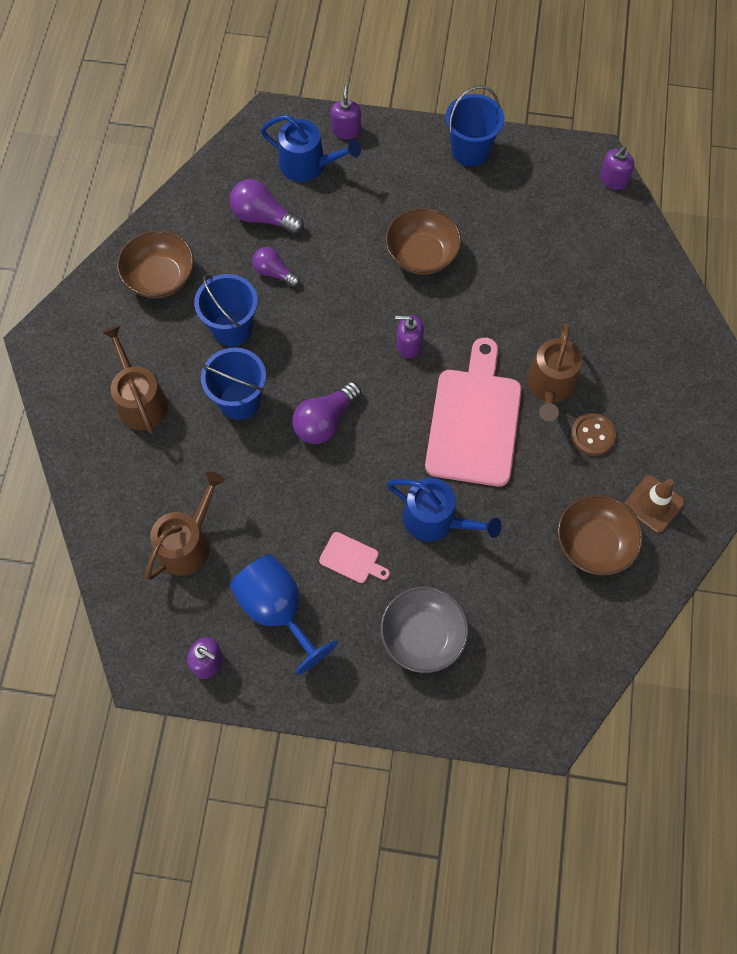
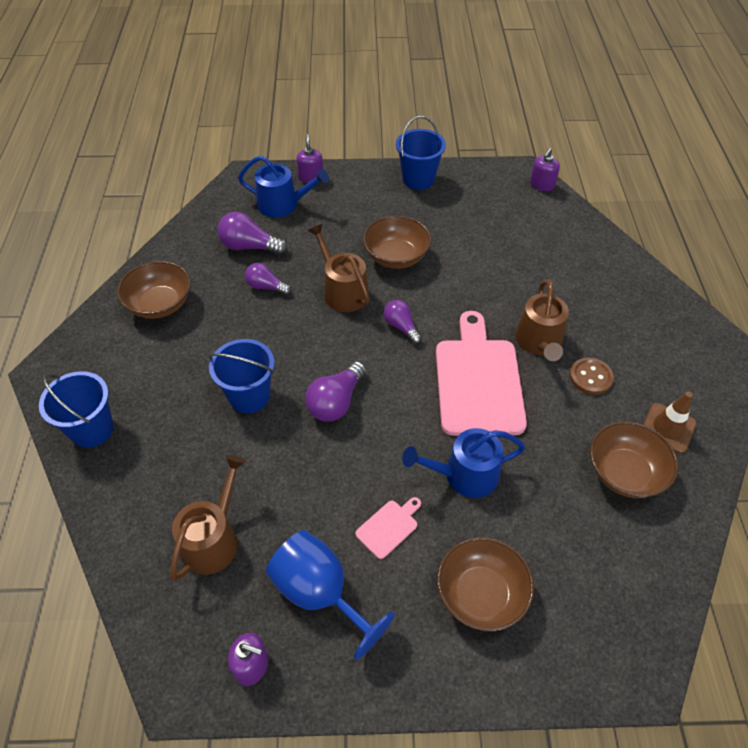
camera: 10 degrees left, 15 degrees down
(140, 400) = (150, 410): brown watering can -> brown watering can (343, 291)
(232, 328) = (233, 336): blue bucket -> blue bucket (92, 429)
(352, 559) = (389, 527): pink cutting board -> pink cutting board turned 60 degrees counterclockwise
(409, 345) = (401, 327): purple soap dispenser -> purple light bulb
(423, 636) = (481, 594): grey bowl -> brown bowl
(436, 519) = (464, 475): blue watering can -> blue watering can turned 150 degrees clockwise

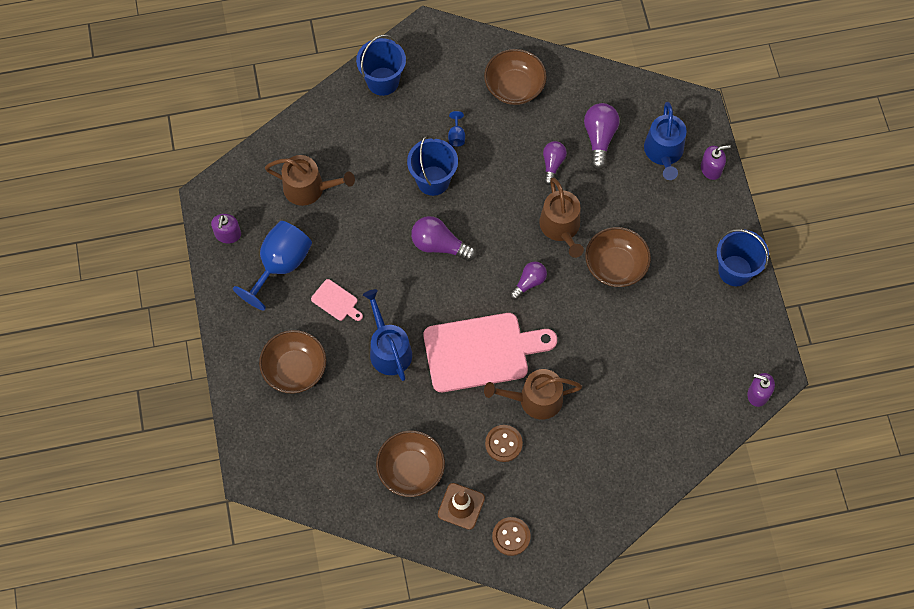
camera: 80 degrees right, 15 degrees up
(199, 365) = (456, 136): none -> blue goblet
(343, 291) = (561, 227): brown watering can -> brown watering can turned 120 degrees clockwise
(699, 386) = (511, 536): none -> brown button

